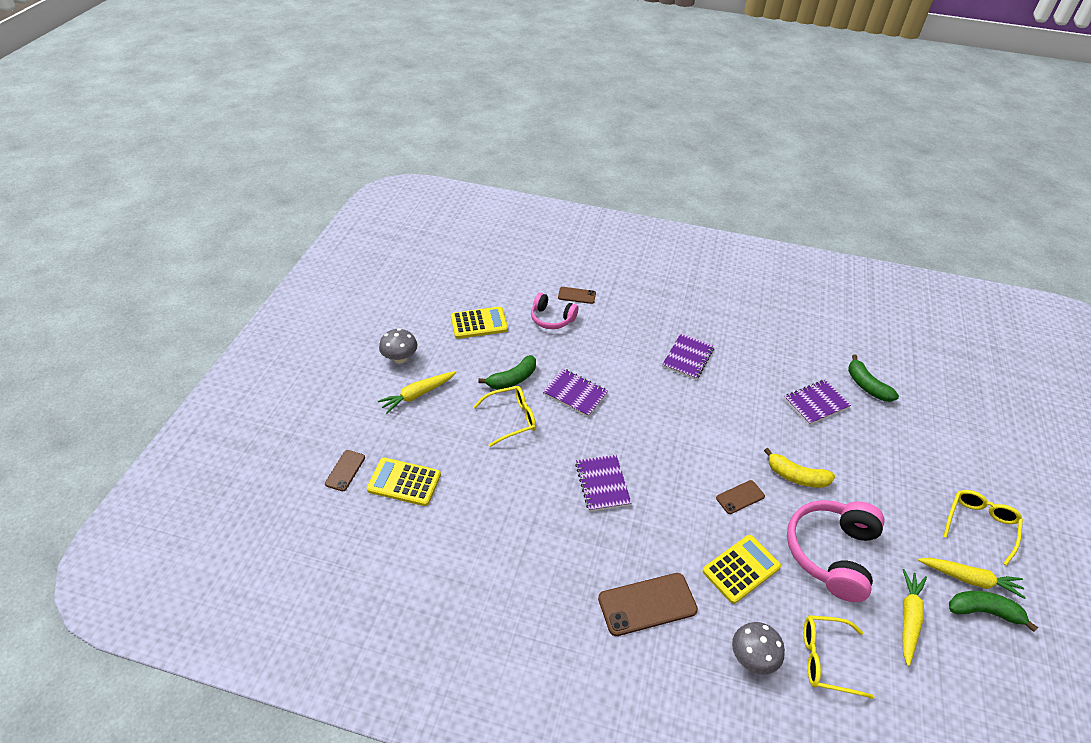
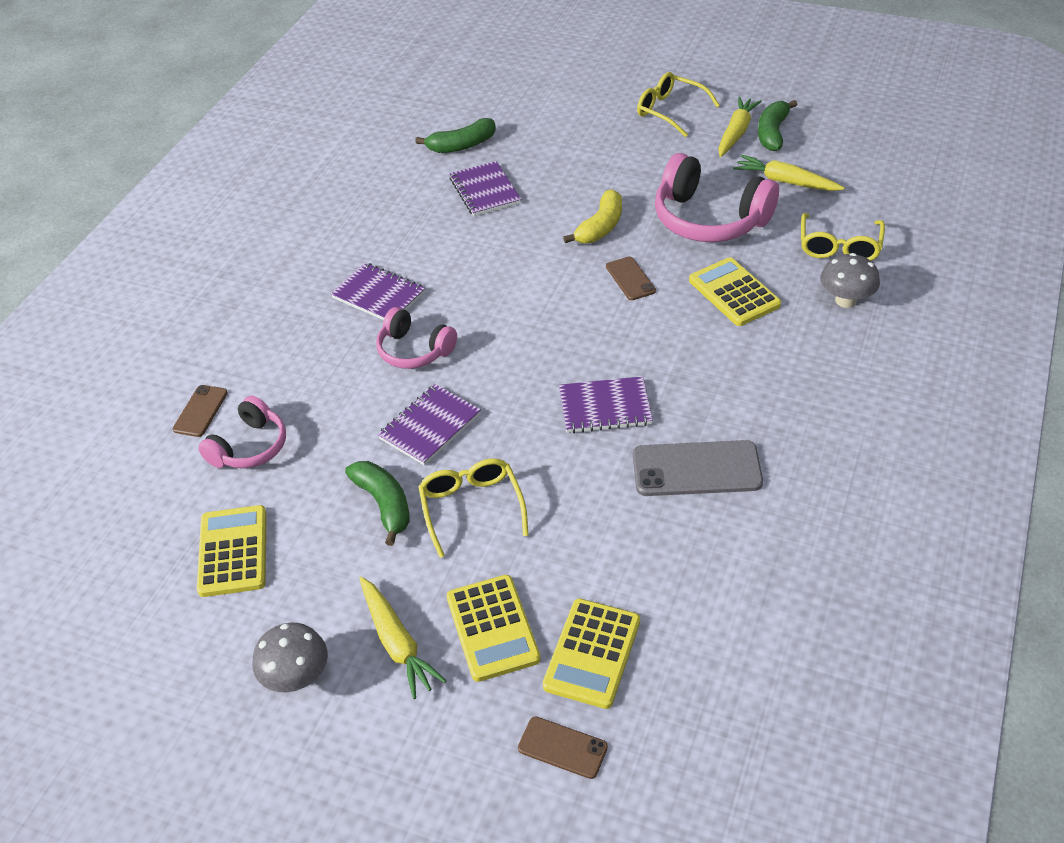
camera: 80 degrees left, 0 degrees up
(424, 435) = (492, 628): none -> yellow calculator
(550, 538) = (696, 469): none -> grey phone
(640, 380) = (414, 350): none -> pink headphones
(647, 604) = (788, 379): brown phone -> none

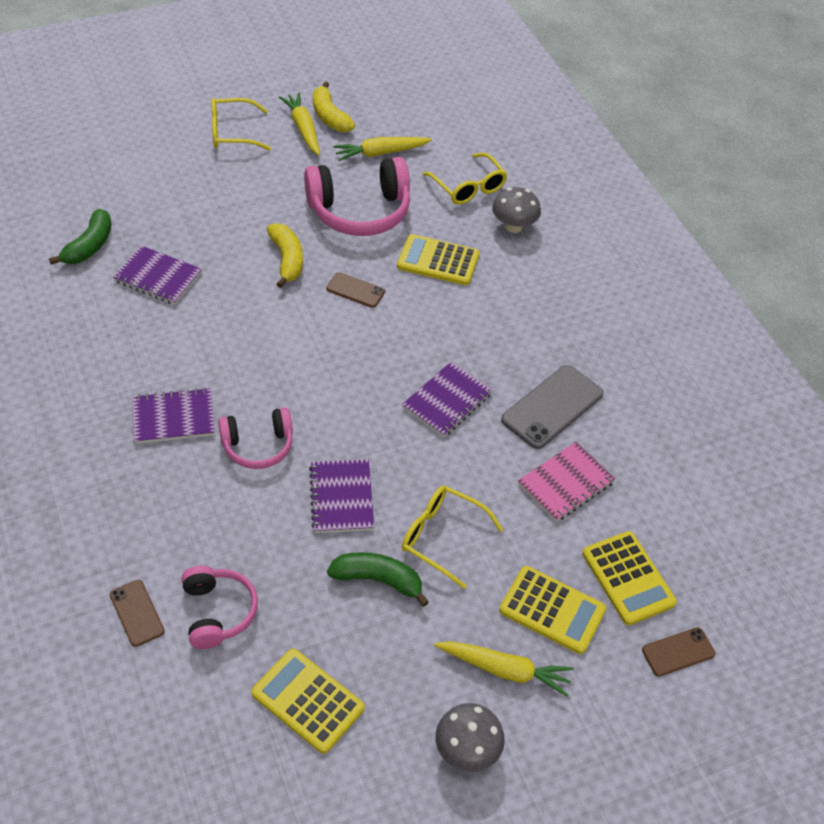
camera: 50 degrees left, 5 degrees up
(631, 538) = (565, 483): none -> pink notebook
(772, 133) = (329, 117): green banana -> yellow banana

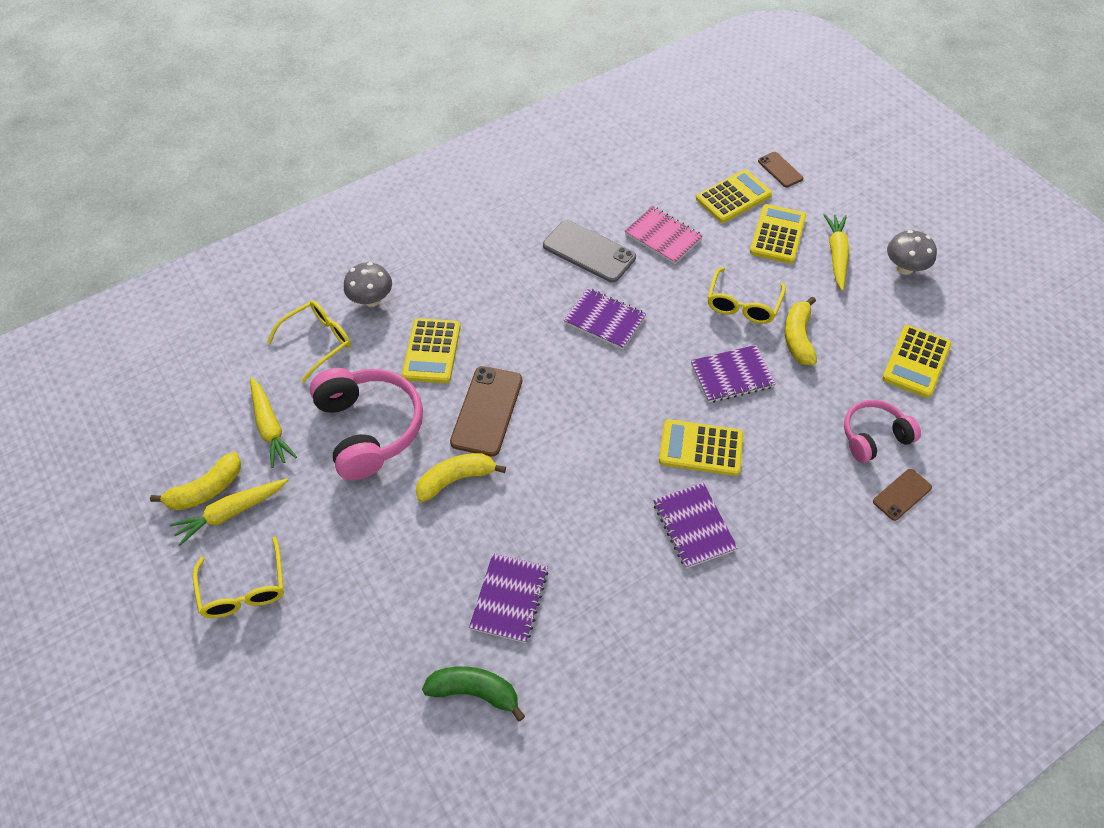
camera: 95 degrees left, 5 degrees up
(258, 445) = (701, 448): pink headphones -> yellow calculator
(355, 290) = (487, 411): brown phone -> brown phone, size x1.78
(378, 580) = (798, 338): green banana -> yellow banana

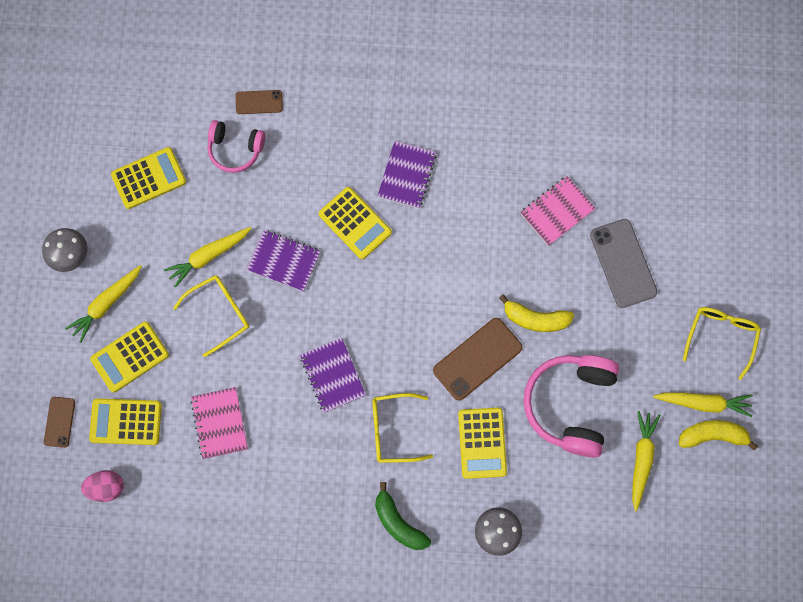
camera: 145 degrees left, 20 degrees up
(317, 342) = (564, 518): yellow glasses -> yellow glasses (394, 430)
(432, 351) = (482, 443): yellow calculator -> yellow calculator turned 135 degrees clockwise
(475, 691) = (615, 171): green banana -> green banana (398, 523)
(509, 598) = (557, 211): purple notebook -> pink notebook
(589, 251) = (290, 453): grey phone -> grey phone (623, 263)
(703, 156) = (106, 487): none -> pink egg
(798, 338) = (208, 256): yellow banana -> yellow carrot

